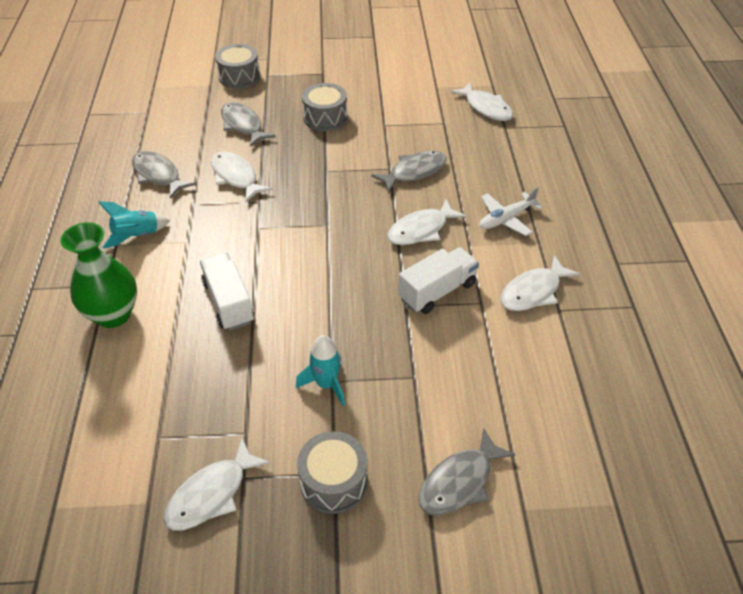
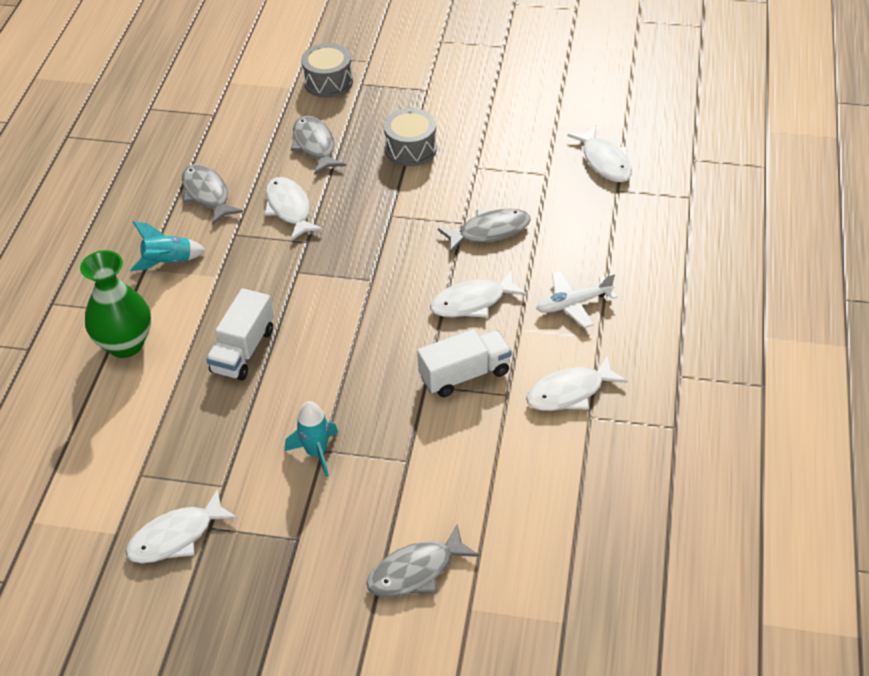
camera: 15 degrees right, 0 degrees up
(228, 302) = (243, 350): white truck -> white truck turned 150 degrees counterclockwise
(333, 482) = (294, 547): grey drum -> none

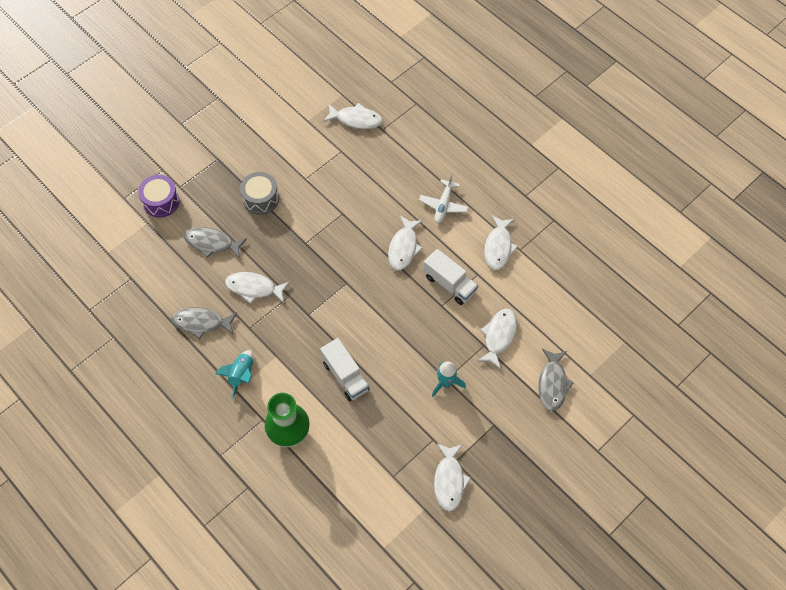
camera: 55 degrees left, 15 degrees up
(328, 82) = (161, 202): grey drum -> purple drum
(435, 469) = (499, 336): none -> white fish
(465, 374) = (449, 284): white truck -> white truck turned 120 degrees clockwise
(489, 231) = (360, 206): grey fish -> none

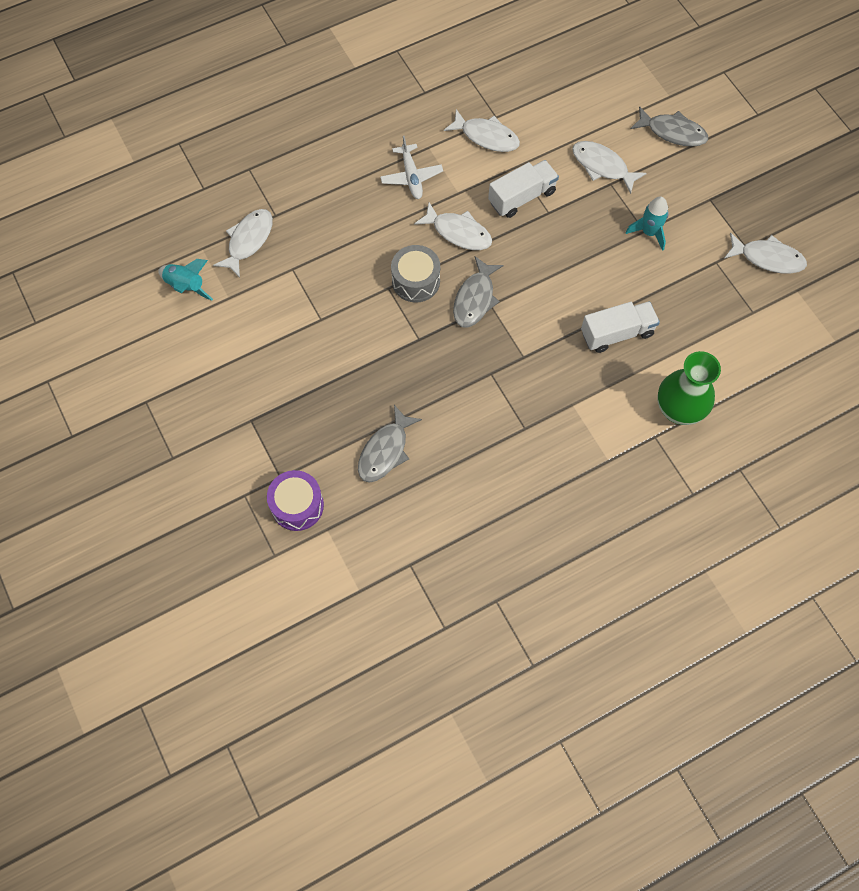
camera: 75 degrees left, 5 degrees up
(201, 323) = (502, 484): grey fish -> grey fish (475, 299)
(241, 375) = (589, 449): turquoise rocket -> turquoise rocket (186, 286)
(254, 288) = (468, 412): white fish -> none
(261, 199) = (334, 378): grey drum -> grey drum (416, 281)
(443, 205) = (411, 177): white plane -> white plane turned 45 degrees clockwise

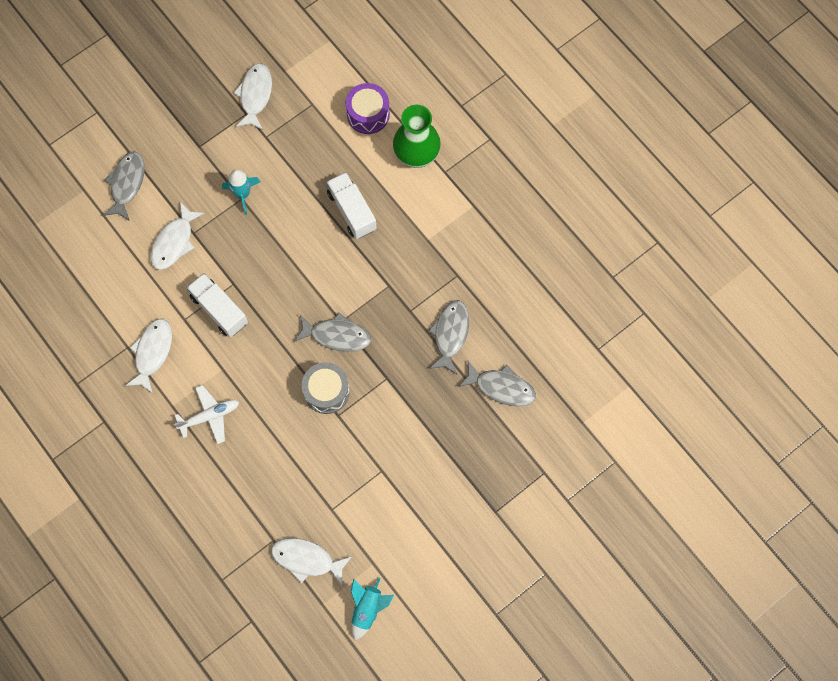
camera: 100 degrees left, 5 degrees up
(297, 505) = (567, 452): purple drum -> purple drum (368, 114)
(456, 409) = (450, 334): none -> grey fish
(458, 232) = (267, 361): white fish -> none

